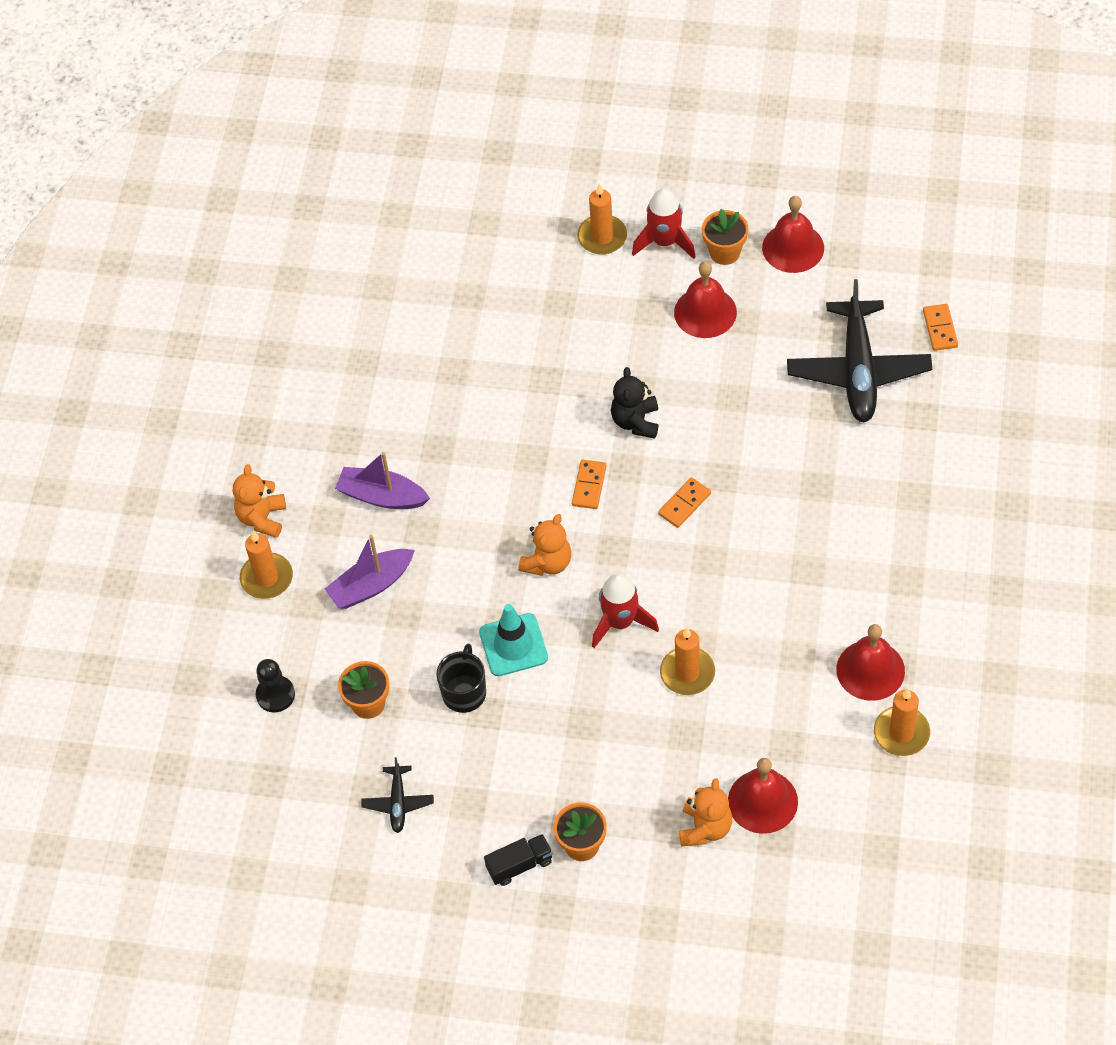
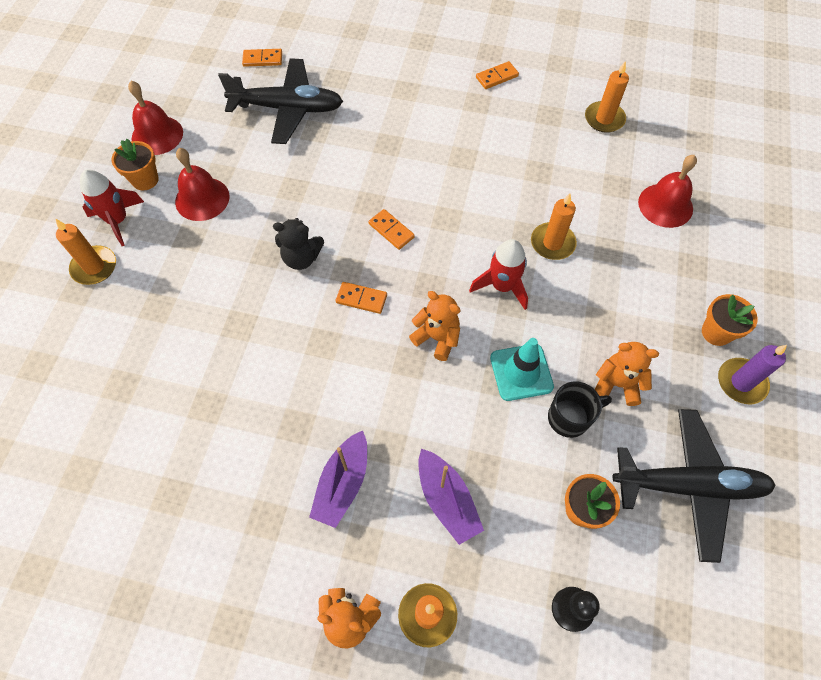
camera: 90 degrees left, 5 degrees up
(398, 803) = (689, 485): black plane -> black plane, size x2.16
(464, 692) = (569, 418): black mug -> black mug turned 150 degrees clockwise
(519, 865) = (741, 382): black truck -> purple candle
(705, 828) = (692, 244): orange teddy bear -> orange teddy bear (617, 384)
(870, 670) = (552, 130): red bell -> none
(958, 601) = (497, 77): none -> orange domino

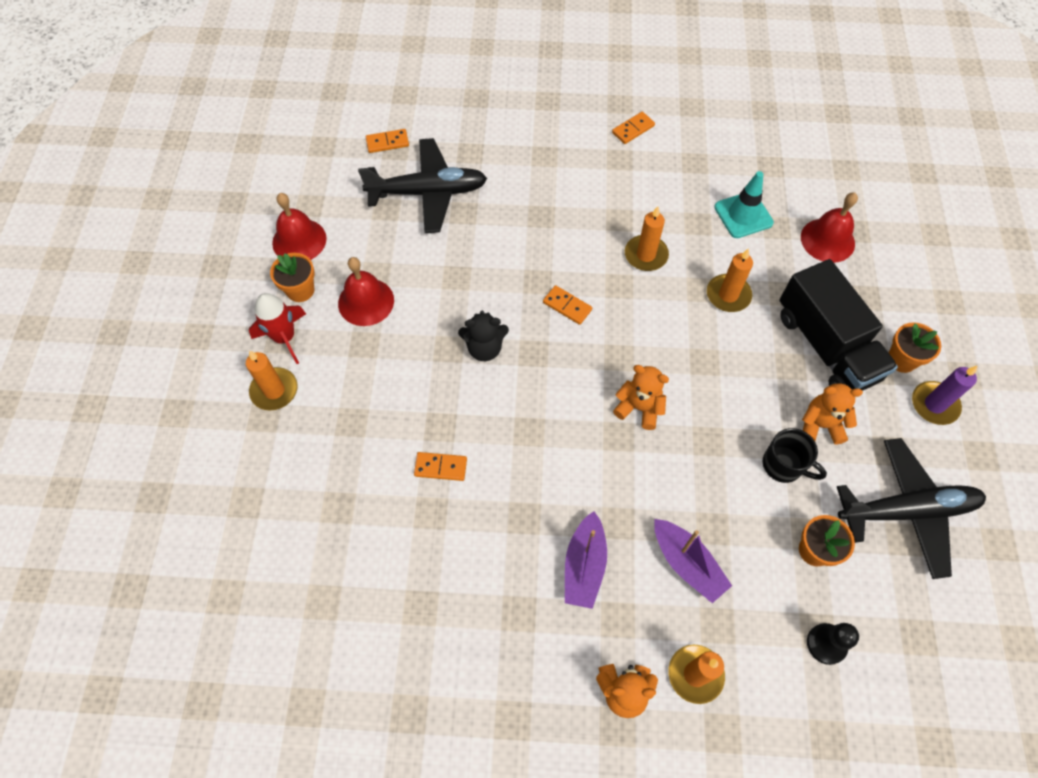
camera: 10 degrees left, 0 degrees up
(361, 299) = (555, 380): orange domino -> orange domino (440, 467)
(502, 286) = (690, 346): red rocket -> none
(521, 372) = (728, 428): turquoise traffic cone -> turquoise traffic cone (743, 215)
(569, 418) = (783, 465): black mug -> black mug turned 60 degrees clockwise
(604, 119) = (749, 159): orange candle -> orange candle (646, 255)
(640, 307) = (826, 346): none -> black truck

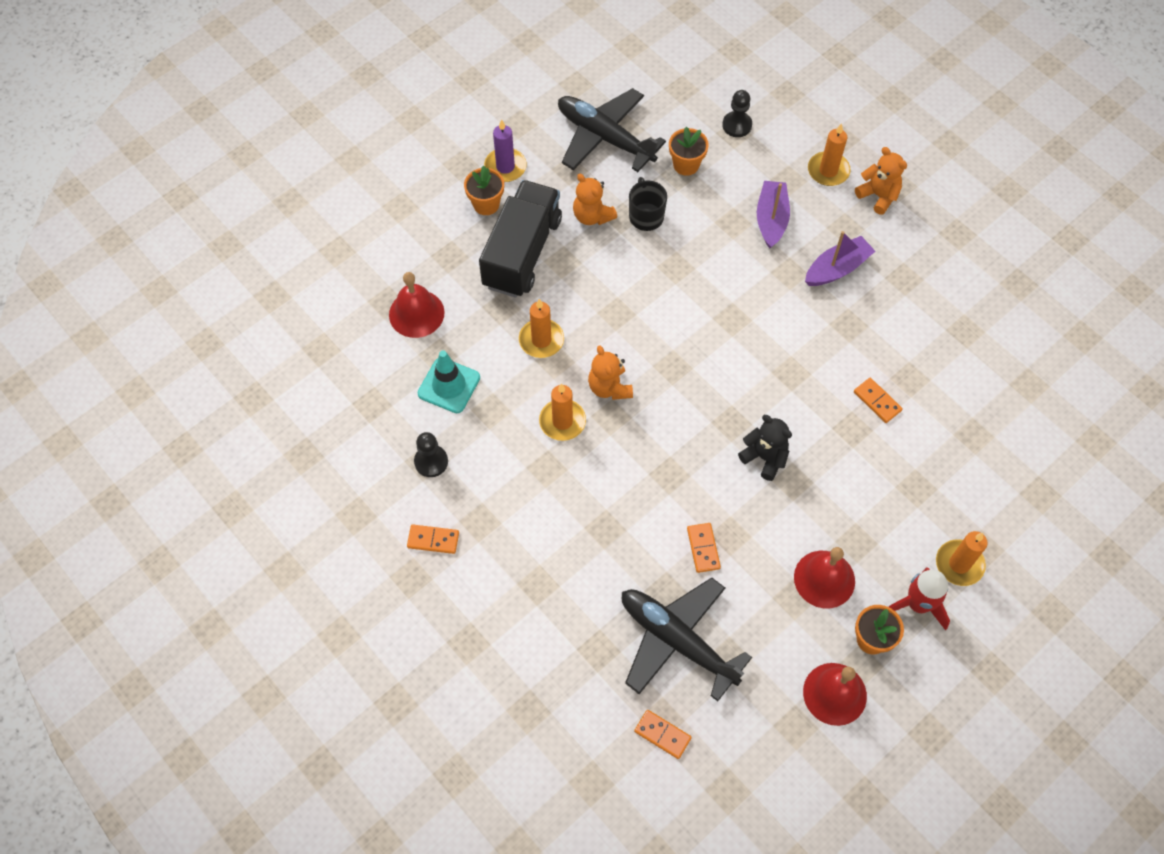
camera: 135 degrees left, 0 degrees up
(567, 306) = (668, 435): orange domino -> orange domino (703, 548)
(639, 408) = (698, 323): orange teddy bear -> orange teddy bear (609, 387)
(691, 165) = (431, 461): none -> black pawn

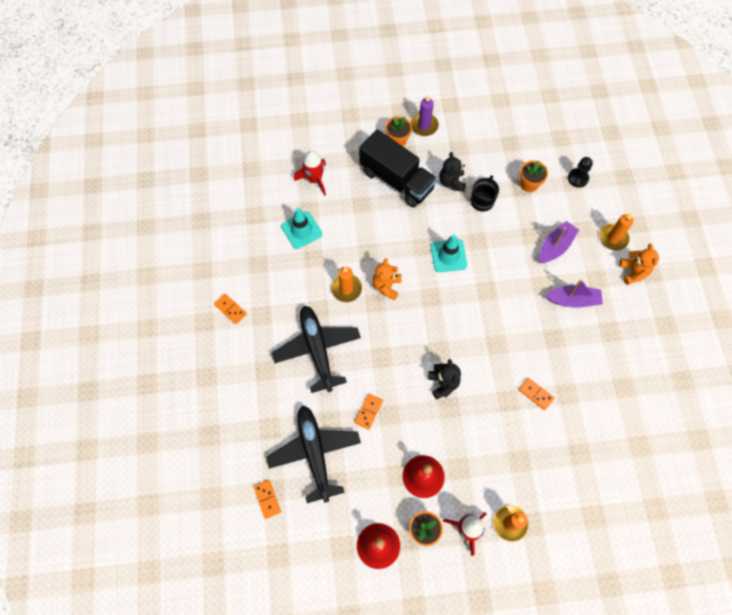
camera: 35 degrees right, 5 degrees up
(416, 313) = (314, 179): red bell -> red rocket
(431, 461) = (261, 266): black pawn -> none
(522, 252) = (396, 180): black truck -> black truck turned 75 degrees clockwise
(541, 340) = (369, 236): orange candle -> none
(592, 216) = (451, 182): orange teddy bear -> black teddy bear
(604, 137) = (493, 141): black plane -> black plane (317, 349)
(656, 305) = (448, 256): none -> turquoise traffic cone
(877, 401) = (535, 394): orange domino -> orange domino turned 45 degrees counterclockwise

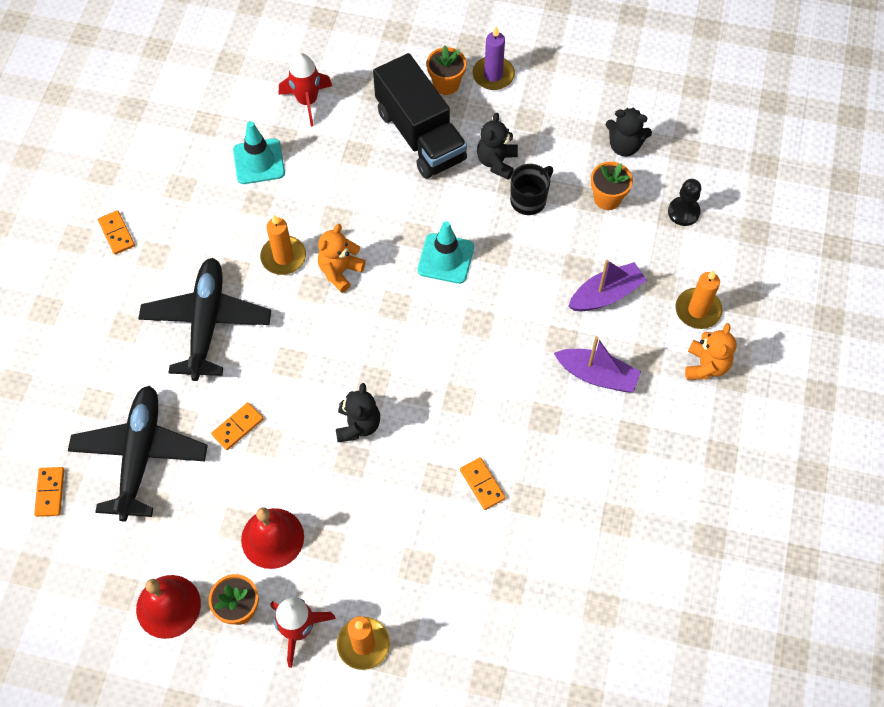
camera: 20 degrees right, 5 degrees down
(524, 147) = (624, 146): none -> black teddy bear

